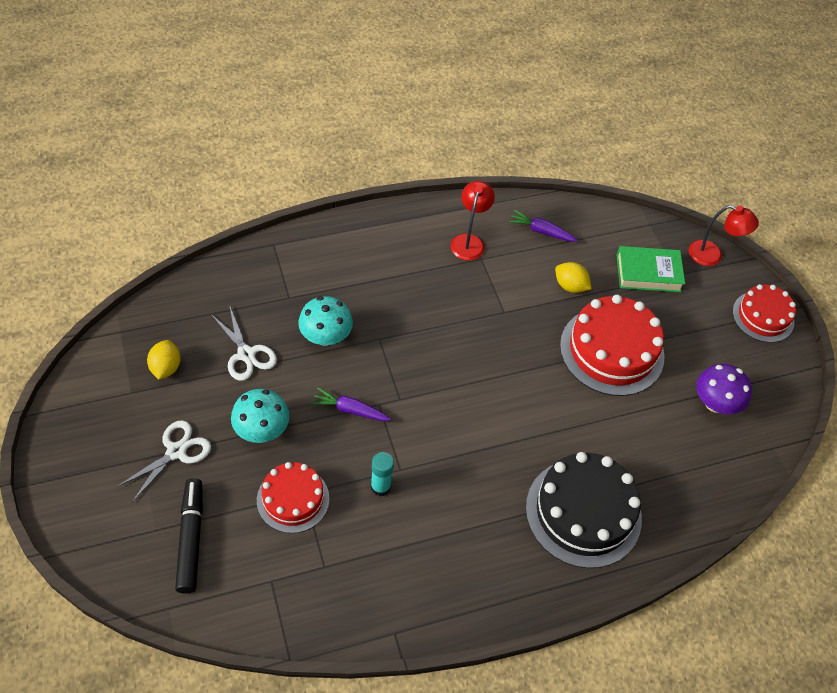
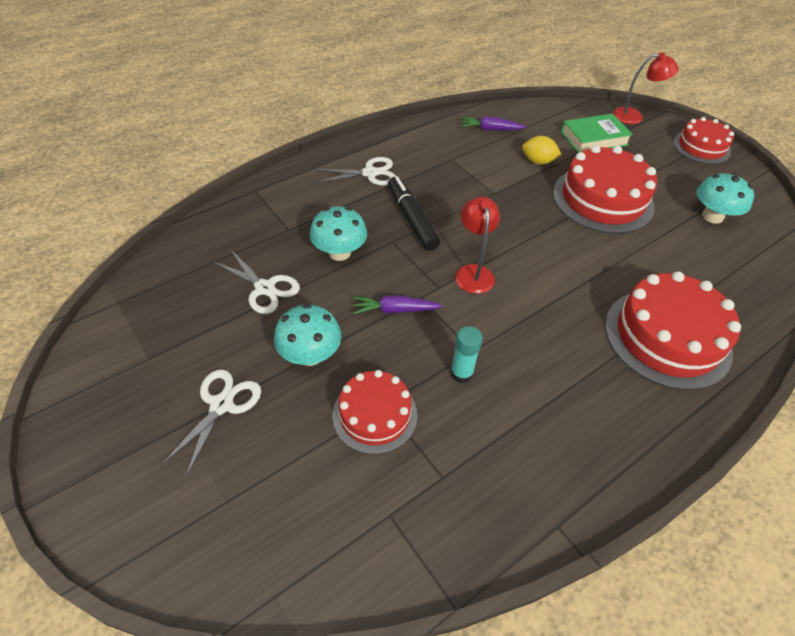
camera: 15 degrees left, 5 degrees down
(165, 368) = (180, 323): yellow lemon -> none
(191, 539) = (273, 497): black marker -> black marker (412, 219)
(391, 254) = (370, 173): none -> white scissors
(469, 241) = (434, 149): red lamp -> red lamp (473, 272)
(583, 512) = (667, 337): black cake -> red cake
(715, 403) = (712, 216): purple mushroom -> turquoise mushroom

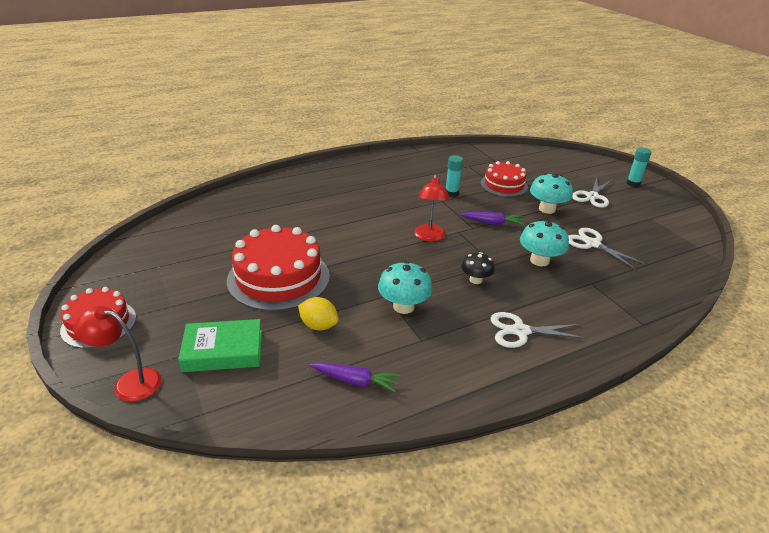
camera: 170 degrees left, 15 degrees down
(118, 468) = (633, 183): none -> turquoise glue stick
(412, 219) = (475, 280): black marker -> black mushroom
(667, 337) = (311, 193): red cake -> none
(712, 216) = (188, 253): turquoise mushroom -> turquoise mushroom (403, 306)

